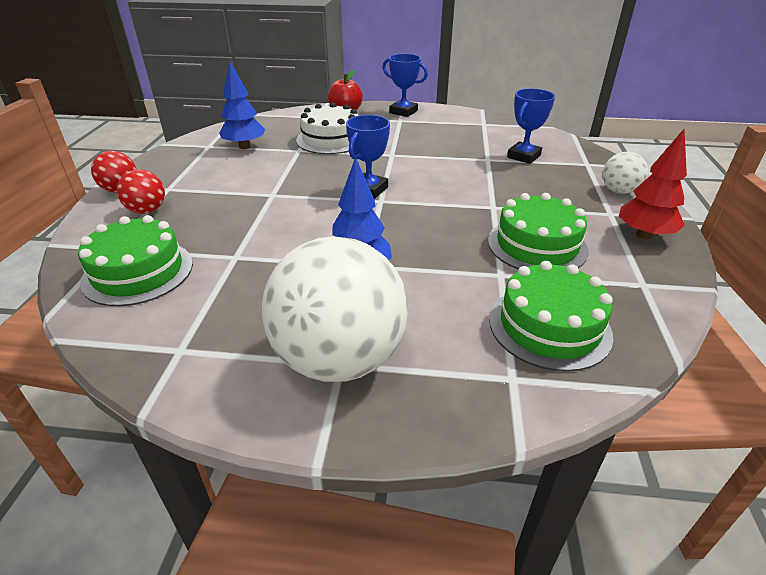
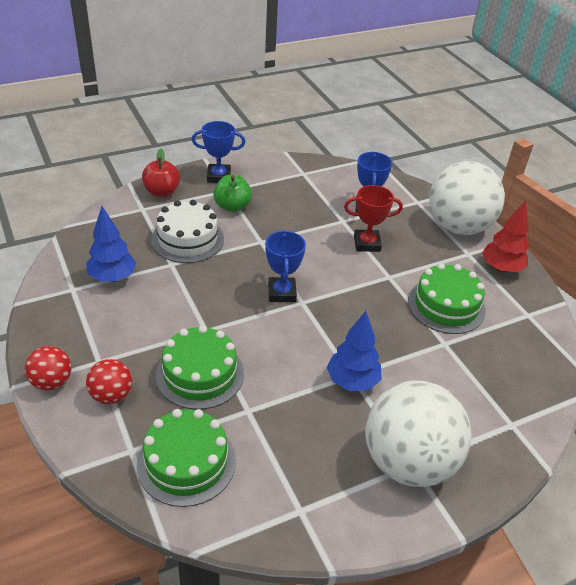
camera: 35 degrees left, 5 degrees up
(393, 130) = (232, 206): none -> green apple
(495, 179) = (367, 244): none -> red trophy
(549, 326) = (503, 375): green cake -> green cake (200, 374)
(618, 191) = (458, 227): white ball -> white ball, size x2.14

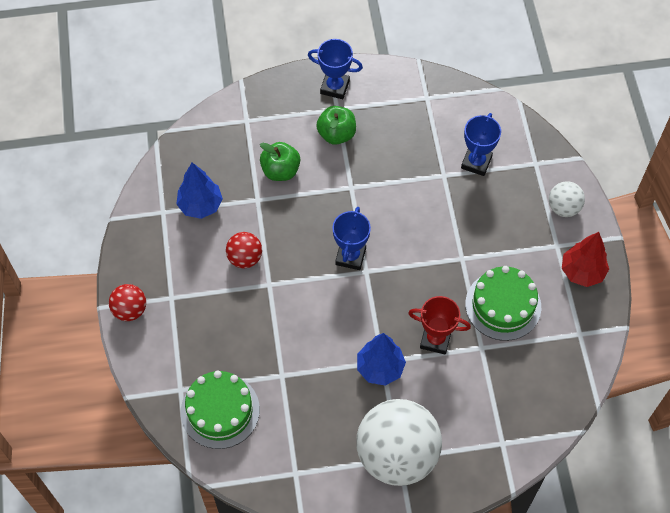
camera: 20 degrees right, 20 degrees up
(111, 395) = (175, 334): red ball -> red ball (245, 258)
(162, 192) = (271, 100): red apple -> none
(187, 239) = (280, 170): white cake -> green apple
(200, 374) = (252, 330): green cake -> none
(367, 244) = (456, 211): red trophy -> red trophy (435, 339)
(458, 227) = (563, 207): white ball -> white ball, size x0.47

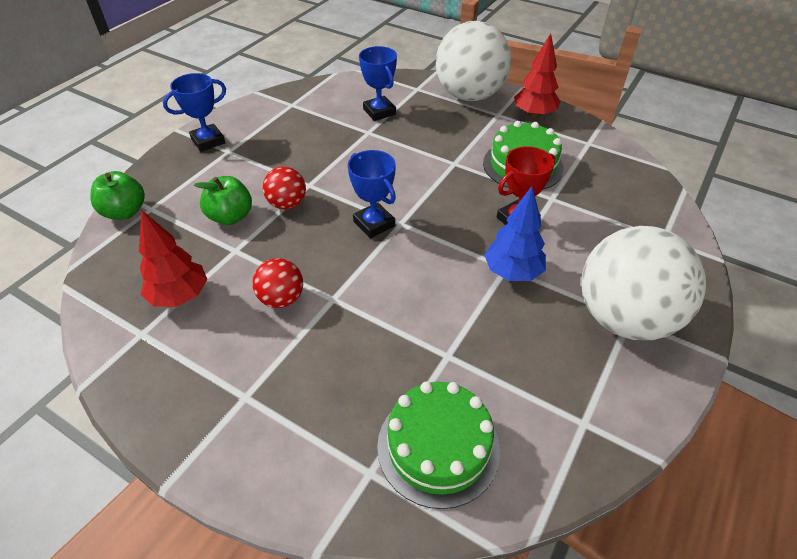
camera: 50 degrees left, 15 degrees down
(130, 310) = (209, 453): red ball -> red ball (287, 204)
(200, 205) = (180, 296): blue tree -> red tree
(336, 134) = (249, 164): green apple -> green apple (125, 212)
(563, 207) = (469, 95): white ball -> white ball, size x2.14

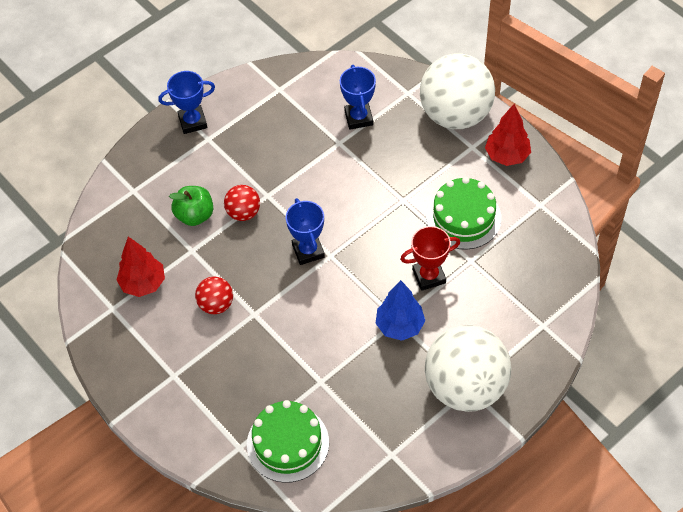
camera: 20 degrees right, 10 degrees up
(125, 212) = (112, 190): green apple -> none

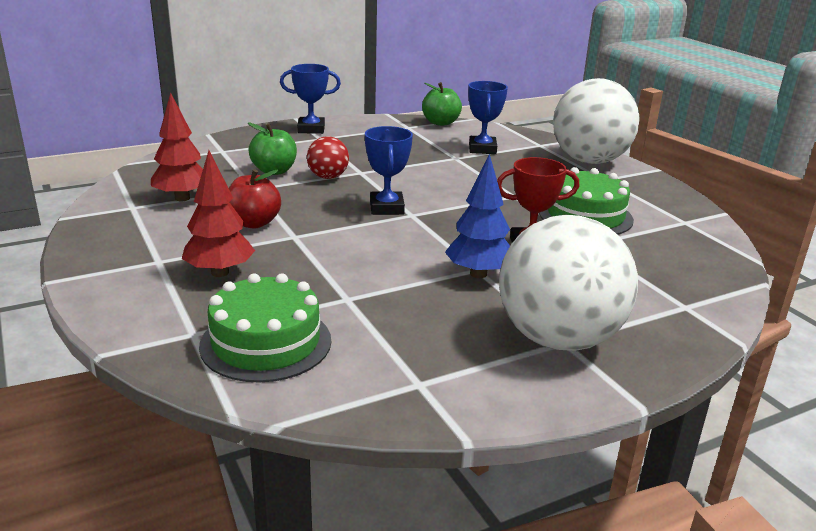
camera: 10 degrees right, 30 degrees down
(216, 304) = (253, 223): red ball -> red apple
(307, 70) = (440, 123): none -> green apple
(507, 156) = (645, 189): red tree -> red tree (220, 272)

